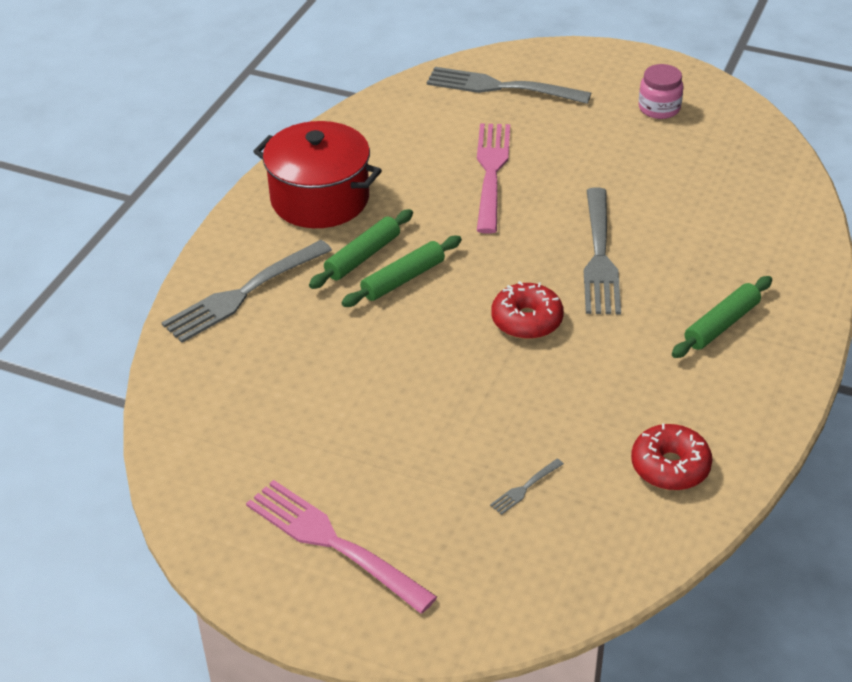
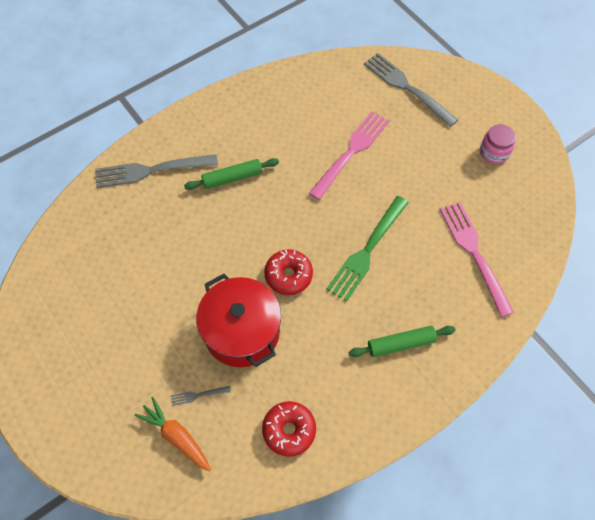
camera: 30 degrees right, 20 degrees up
(320, 199) = (239, 122): red pot -> red pot (242, 331)
(335, 544) = (75, 371): pink fork -> pink fork (474, 254)
(403, 279) = (242, 206): green rolling pin -> none
(537, 542) = (176, 436): none -> orange carrot
(599, 255) = (367, 250): grey fork -> green fork

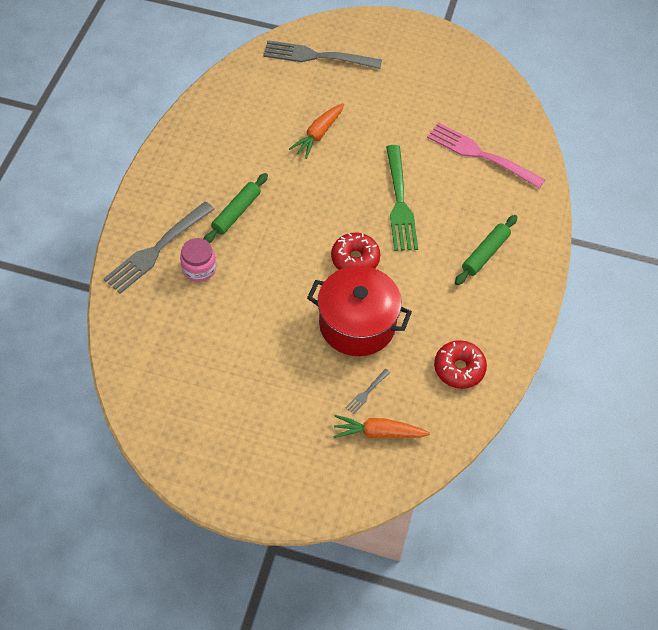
camera: 40 degrees left, 5 degrees down
(351, 153) = (318, 134): pink fork -> orange carrot
(494, 152) = (430, 70): pink jar -> pink jar (199, 269)

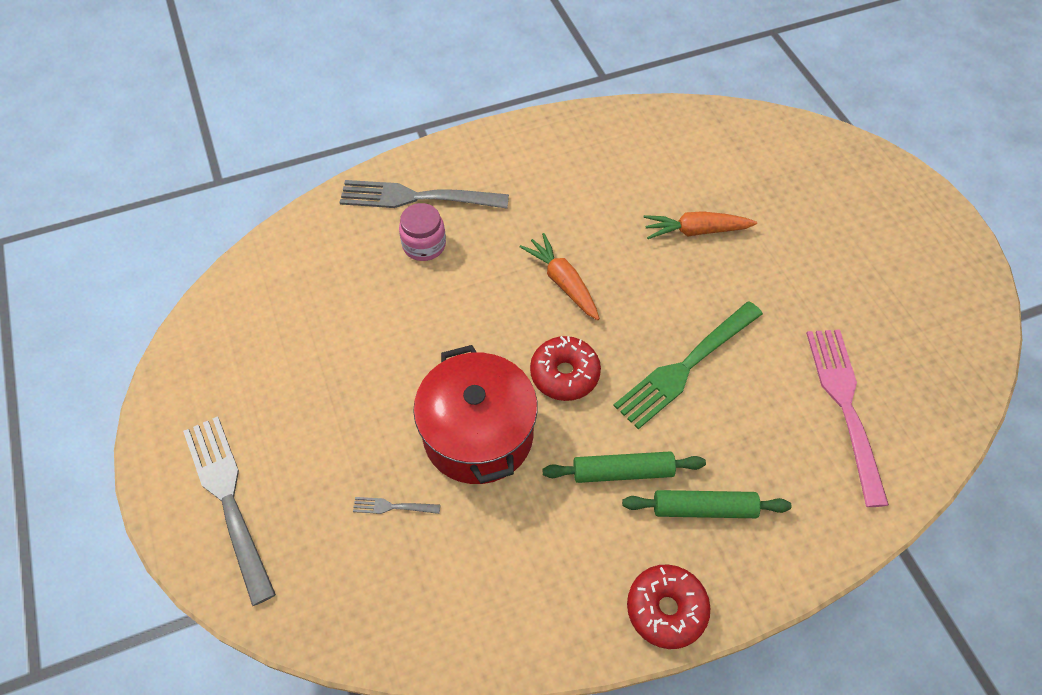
camera: 55 degrees right, 0 degrees up
(236, 212) = (522, 229): green rolling pin -> green rolling pin (622, 472)
(318, 56) = (797, 163): grey fork -> grey fork (229, 501)
(378, 432) = (346, 556): orange carrot -> orange carrot (563, 282)
(459, 368) = (507, 590): red donut -> red donut (666, 609)

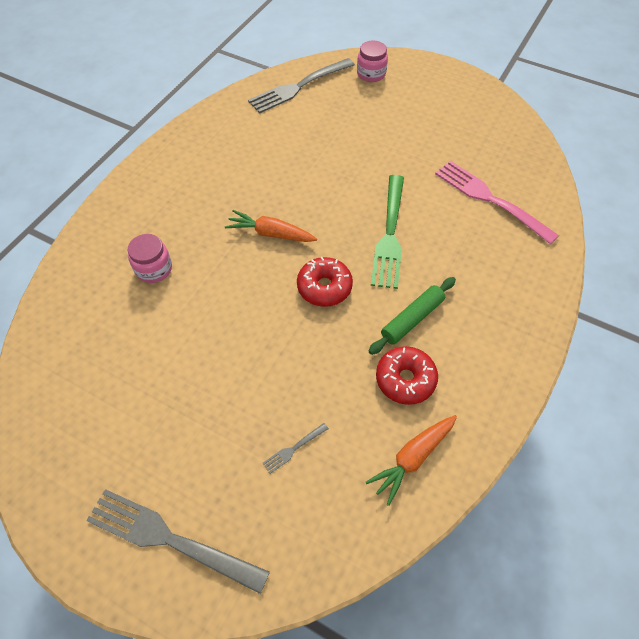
camera: 40 degrees left, 0 degrees up
(418, 197) = (119, 241): grey fork -> grey fork (299, 86)
(478, 434) = (306, 362): red pot -> none
(666, 609) = (508, 377): red donut -> red donut (405, 379)
(695, 231) = (322, 155): orange carrot -> orange carrot (412, 458)
(704, 508) = (474, 306): green rolling pin -> none
(843, 169) = (371, 74): none -> pink jar

